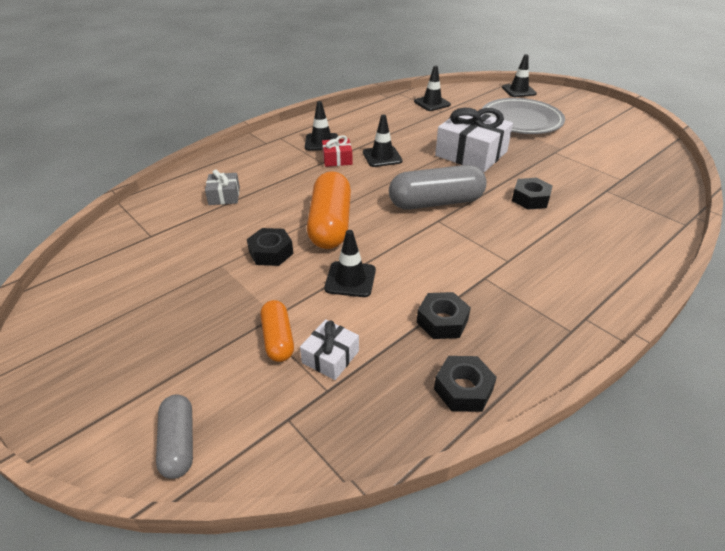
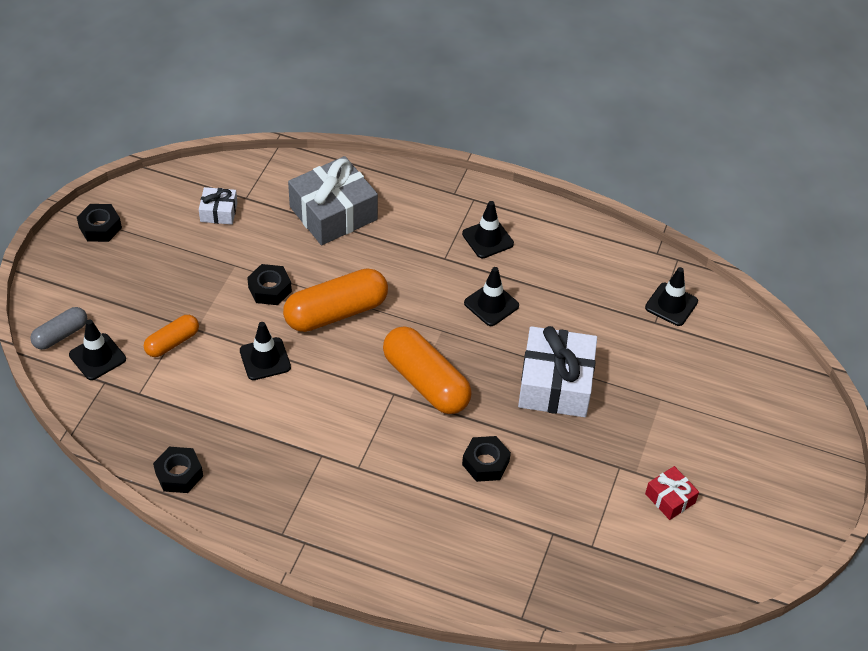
camera: 60 degrees right, 10 degrees up
(224, 196) = (333, 213): grey gift -> grey gift, size x2.04
(330, 357) = (170, 382): white gift -> white gift (219, 212)
(337, 159) = (459, 268): red gift -> red gift (670, 498)
(436, 202) = (426, 382): grey capsule -> orange capsule
(442, 321) = (246, 440): black nut -> black nut (100, 227)
(518, 91) = (792, 389): black traffic cone -> black traffic cone (97, 357)
(521, 121) = (688, 413): grey plate -> none

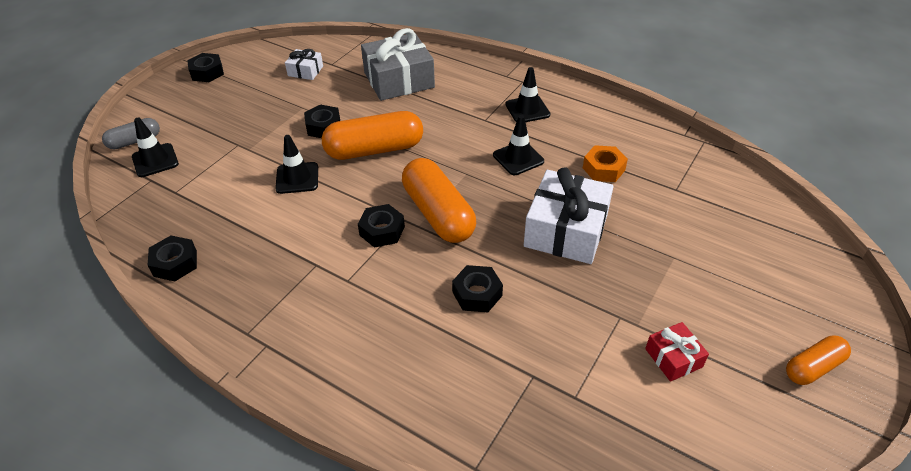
camera: 15 degrees right, 5 degrees down
(172, 342) = (223, 157): orange capsule -> orange capsule (813, 367)
(375, 409) = (382, 231): none -> black nut
(581, 307) = (603, 169): none -> orange nut
(671, 304) = (694, 176): black traffic cone -> none

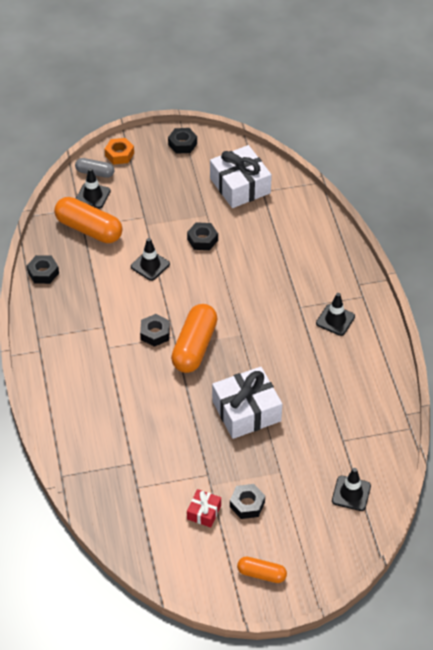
camera: 45 degrees right, 5 degrees up
(305, 71) = (240, 186): white gift -> white gift, size x2.04
(374, 149) = (211, 278): orange capsule -> orange capsule (89, 229)
(399, 80) = (287, 236): grey gift -> none
(477, 294) = (157, 405): black nut -> black nut (247, 504)
(518, 158) = (282, 348): black traffic cone -> black traffic cone (351, 493)
(603, 169) = (321, 394): orange nut -> orange nut (119, 154)

